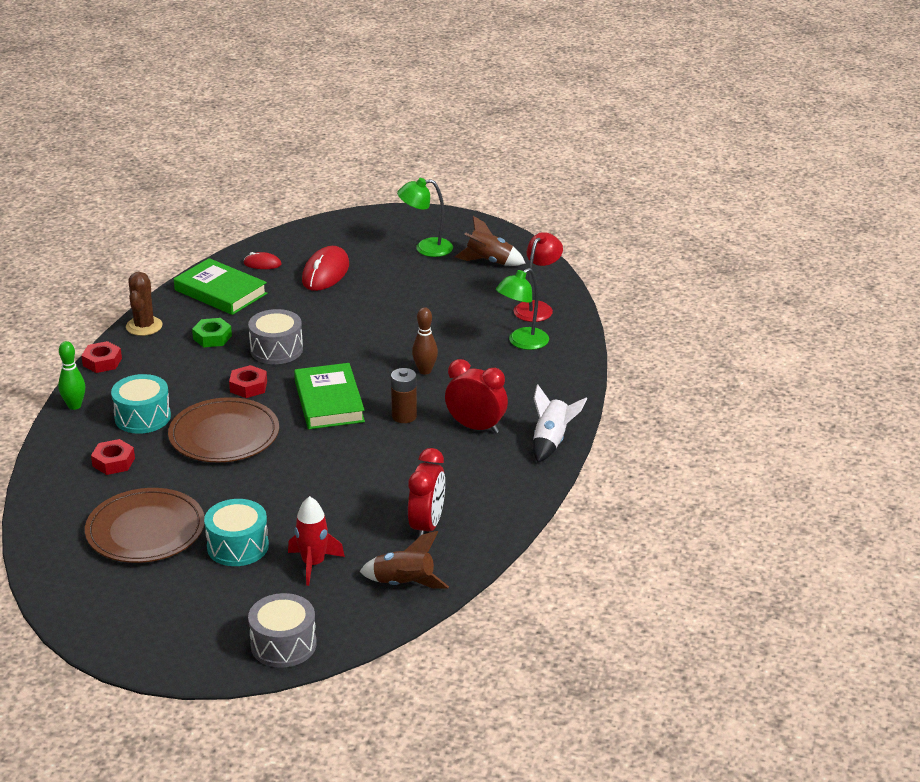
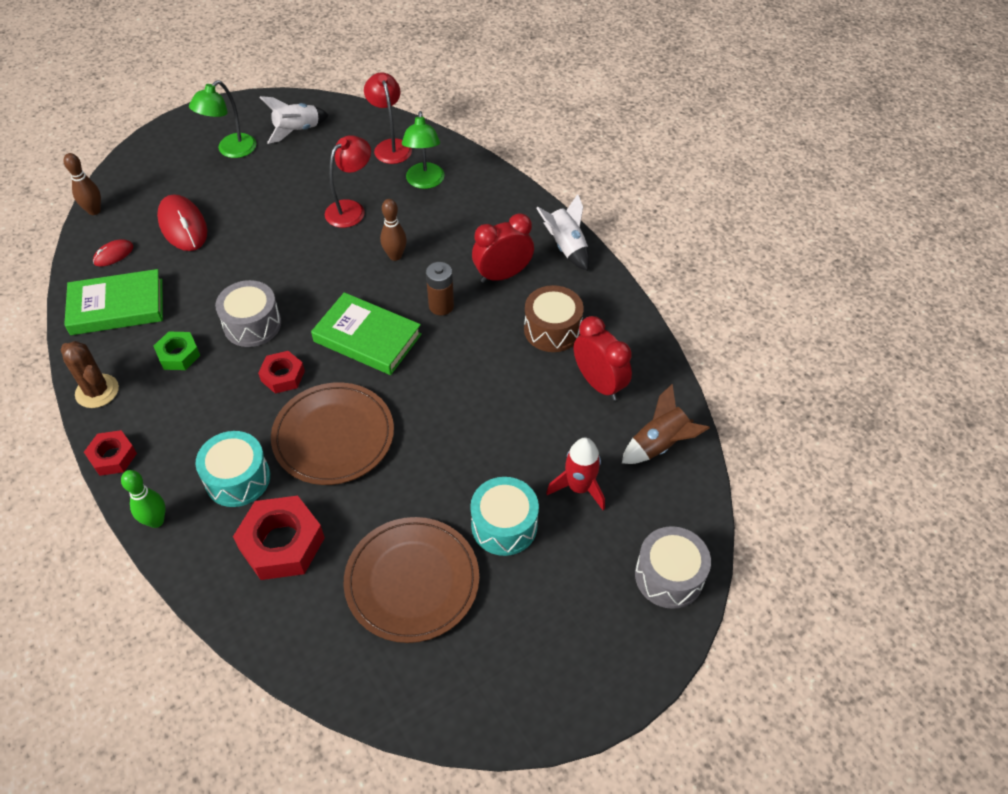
camera: 50 degrees left, 20 degrees up
(113, 462) = (282, 543): red nut -> red nut, size x1.71
(290, 234) = (94, 211): none -> brown bowling pin
(444, 327) = (351, 209): none -> red lamp
(452, 478) = (552, 329): none -> brown drum
(489, 261) = (297, 130): brown rocket -> white rocket

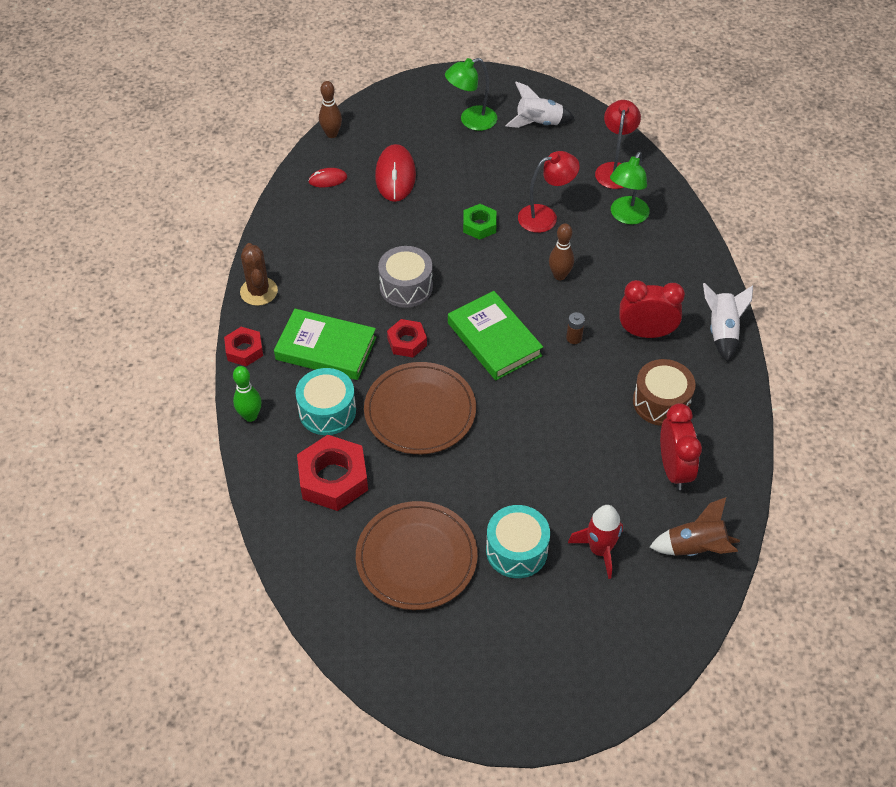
camera: 30 degrees right, 0 degrees up
(117, 307) = (308, 226): green book -> green book (326, 348)
(178, 355) = (335, 288): green nut -> green nut (479, 225)
(441, 306) = (574, 338): brown battery -> brown battery, size x0.64
(669, 576) = (631, 661): grey drum -> none

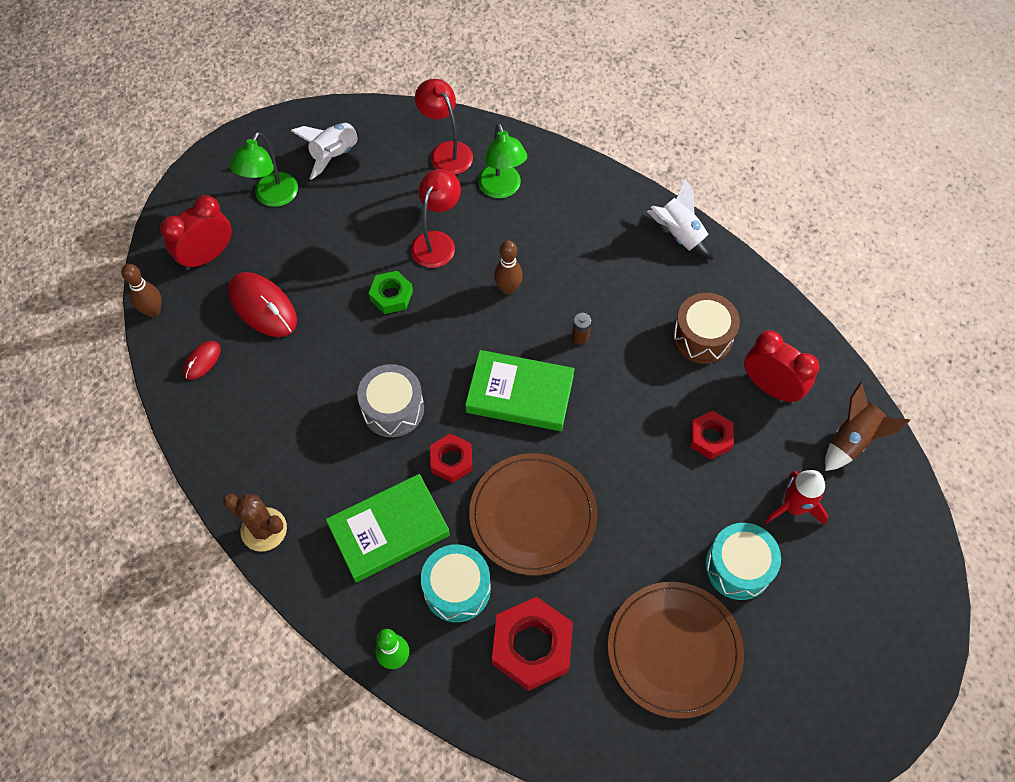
camera: 45 degrees left, 10 degrees up
(244, 350) = (316, 599): red nut -> red nut (710, 437)
(646, 333) = (628, 284): red clock -> red clock (207, 256)

